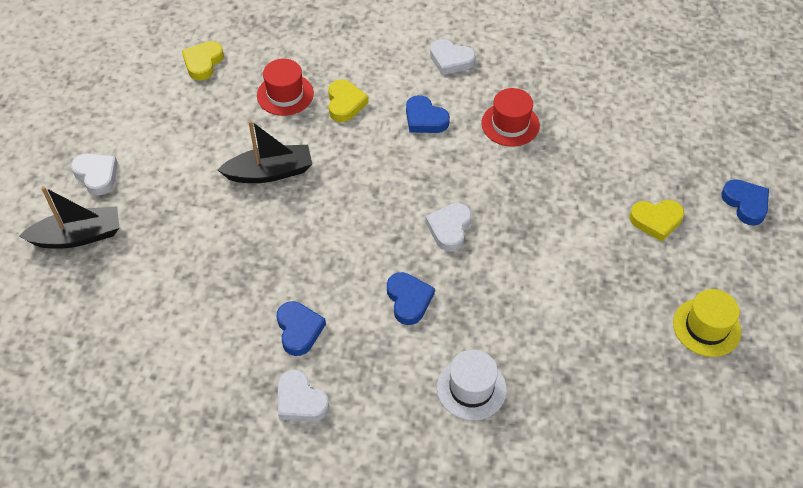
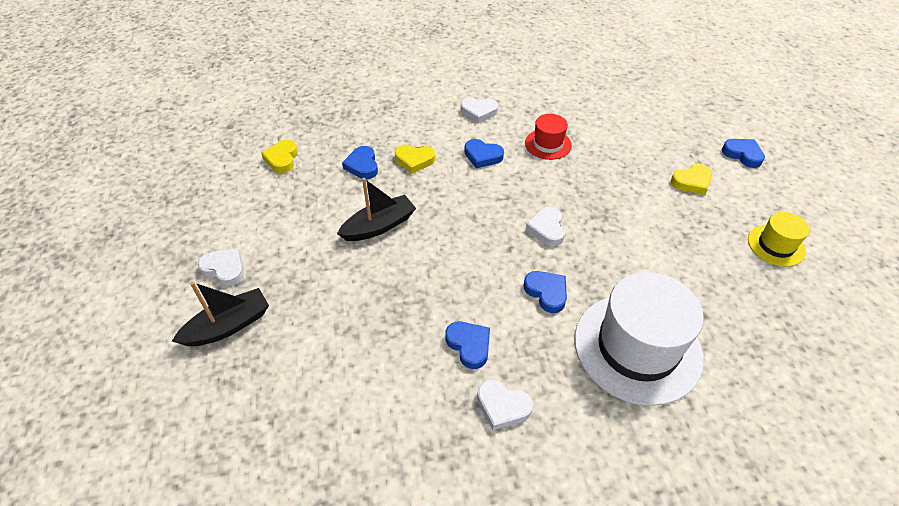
camera: 20 degrees left, 5 degrees down
(285, 94) = (362, 165): red hat -> blue heart
(345, 103) = (414, 160): yellow heart -> yellow heart turned 120 degrees clockwise
(471, 388) = (637, 347): white hat -> white hat, size x2.02

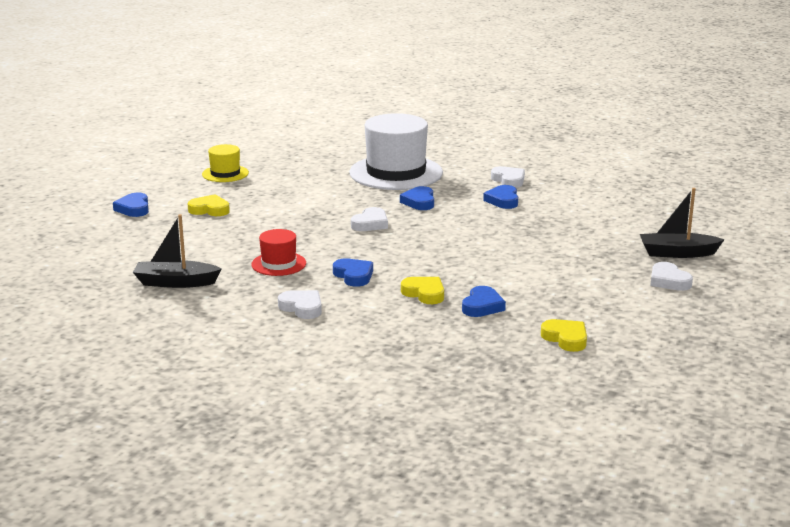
camera: 145 degrees left, 25 degrees down
(282, 159) = (566, 339): yellow heart -> yellow heart turned 75 degrees counterclockwise
(379, 226) = (509, 264): black boat -> black boat (176, 282)

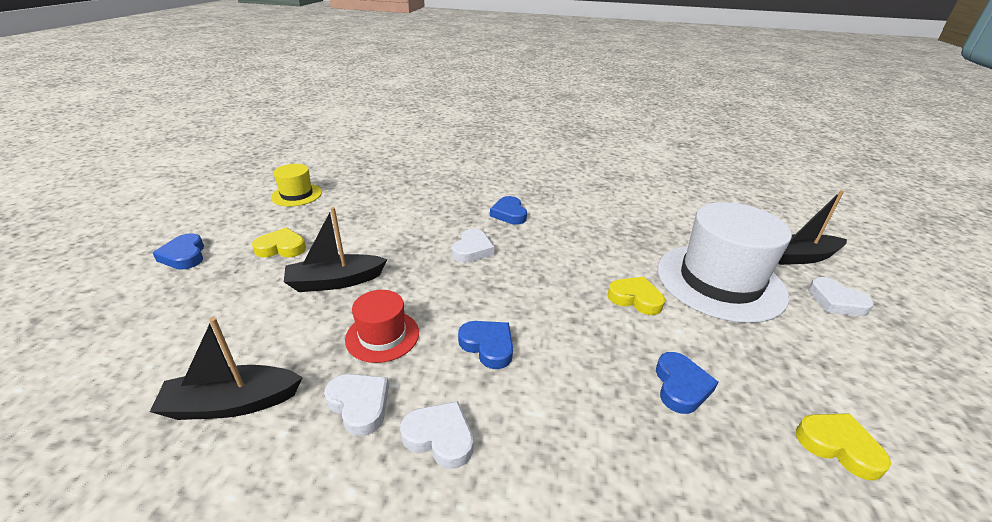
camera: 15 degrees left, 10 degrees up
(250, 233) = (336, 281): none -> black boat
(396, 173) = (469, 180): white hat -> white hat (720, 281)
(424, 293) = (594, 370): yellow heart -> yellow heart (635, 298)
(503, 200) = (587, 204): blue heart -> none
(509, 180) = (576, 180): white heart -> white heart (359, 405)

